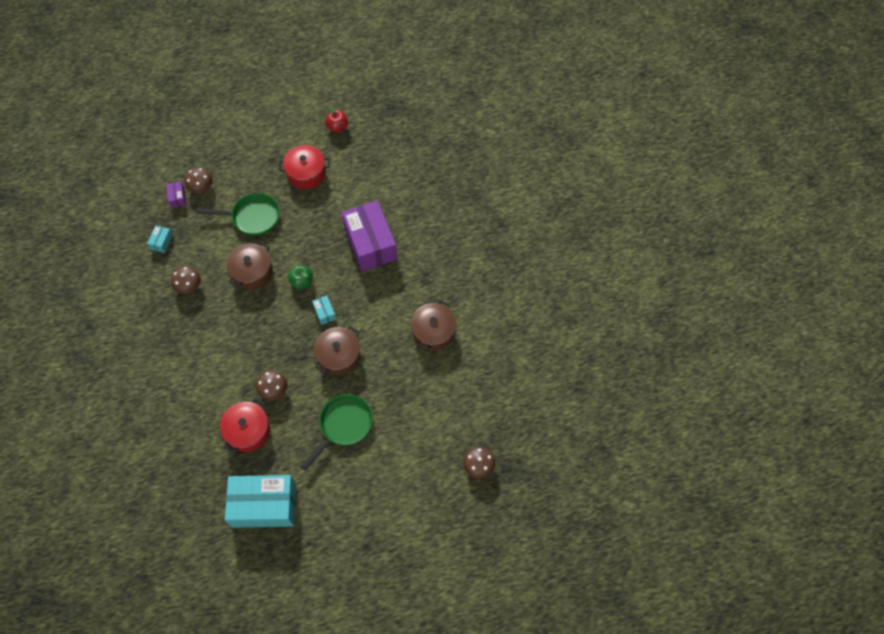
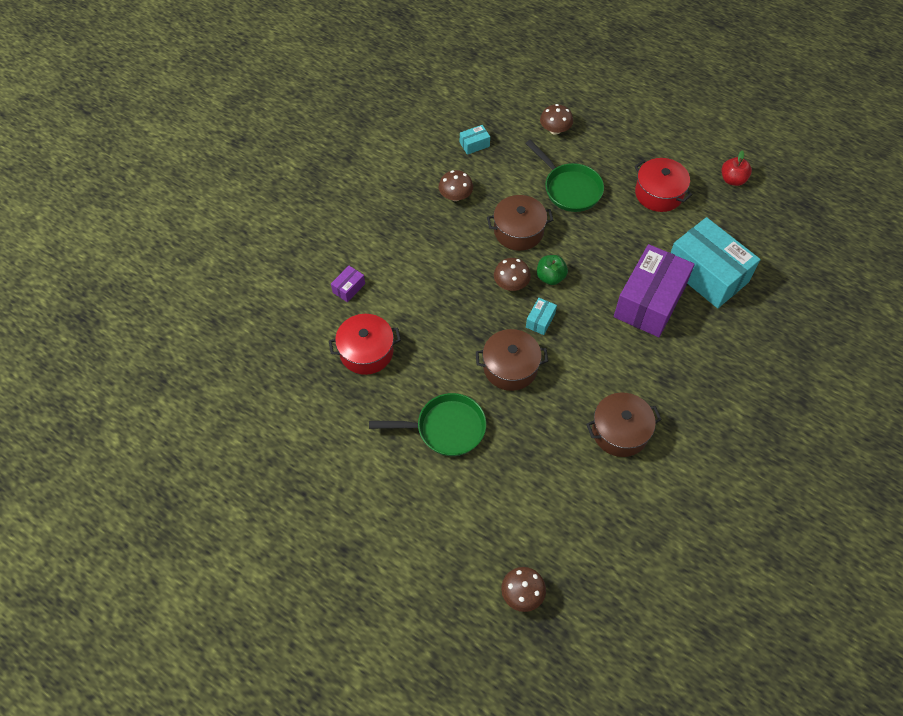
camera: 50 degrees right, 5 degrees down
(178, 197) = (526, 122): purple box -> purple box (349, 288)
(264, 505) = (308, 423): turquoise box -> turquoise box (707, 274)
(273, 390) = (424, 340): brown mushroom -> brown mushroom (511, 284)

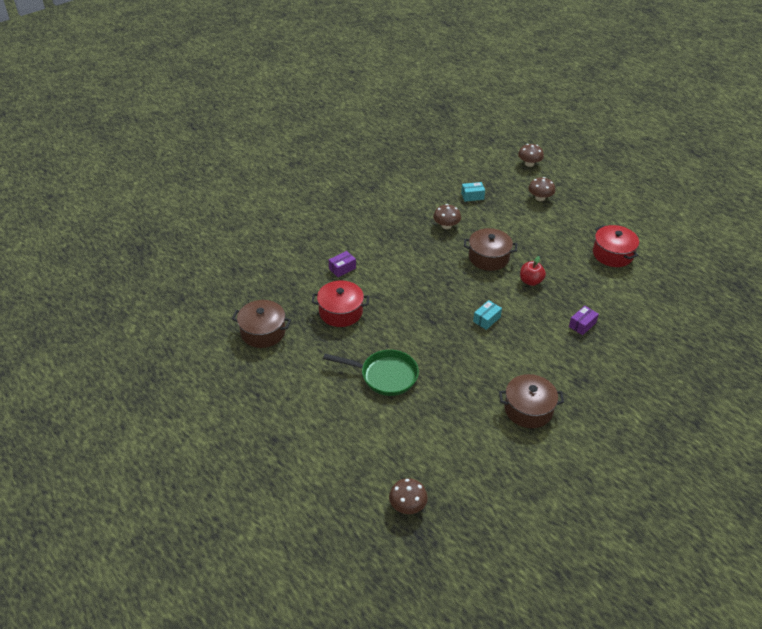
camera: 15 degrees right, 15 degrees down
(510, 367) = (451, 346): brown pot -> brown pot (263, 332)
(511, 284) = (471, 290): brown mushroom -> brown mushroom (529, 164)
(550, 277) = (504, 292): green apple -> none
(570, 189) = (539, 238): green pan -> none
(649, 301) = (582, 325): purple box -> purple box, size x0.40
(707, 274) = (637, 315): turquoise box -> none
(732, 180) = (679, 256): red apple -> red apple (530, 281)

